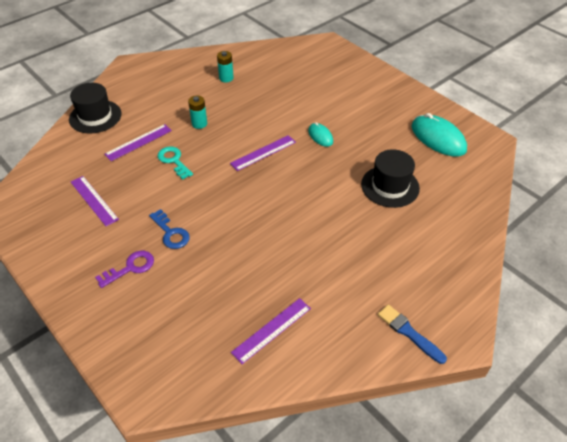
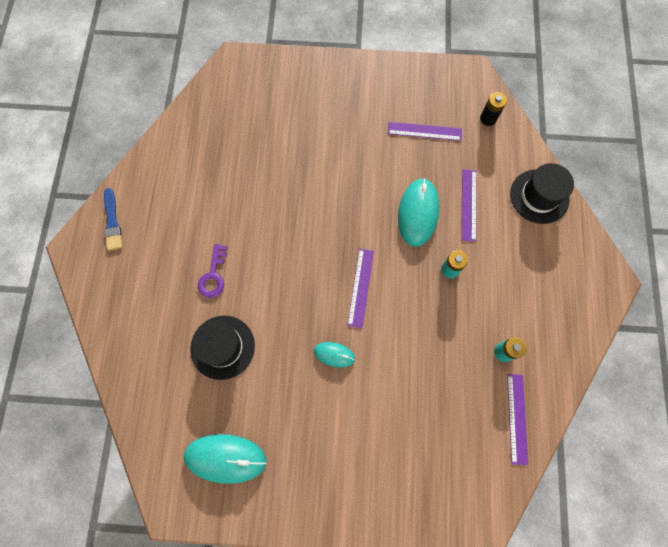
camera: 135 degrees right, 25 degrees up
(45, 174) = (488, 118): none -> black battery
(130, 268) = (333, 112): purple key -> purple key (213, 275)
(171, 233) = (340, 155): blue key -> none
(174, 161) = (418, 213): turquoise key -> turquoise mouse
(272, 330) = (201, 151): purple ruler -> purple ruler (517, 418)
(409, 332) = (112, 222): blue brush -> blue brush turned 75 degrees clockwise

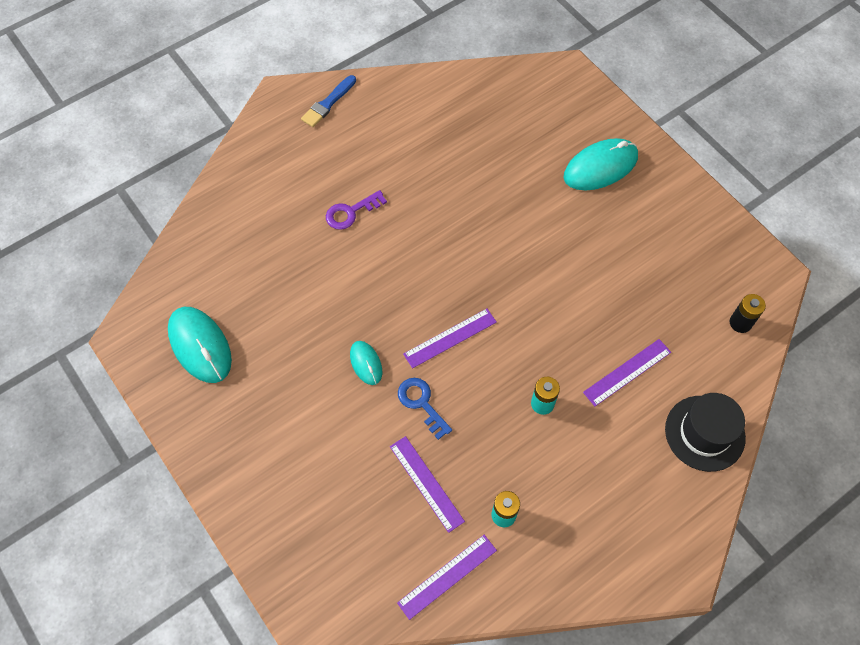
camera: 50 degrees right, 10 degrees down
(222, 347) = (294, 269): black hat -> none
(391, 342) = (421, 403): none -> blue key
(418, 213) = (572, 333): turquoise mouse -> turquoise mouse (600, 167)
(424, 131) = (664, 276): purple ruler -> purple ruler (426, 483)

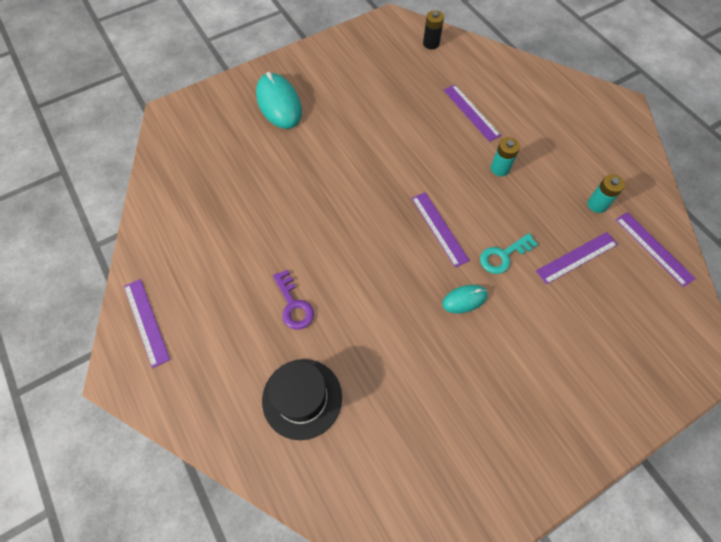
camera: 85 degrees left, 0 degrees up
(200, 345) = (443, 468): turquoise mouse -> none
(328, 103) = (146, 322): blue brush -> purple ruler
(421, 403) = (503, 256): blue key -> turquoise key
(704, 433) = (518, 76): black hat -> black hat (302, 398)

